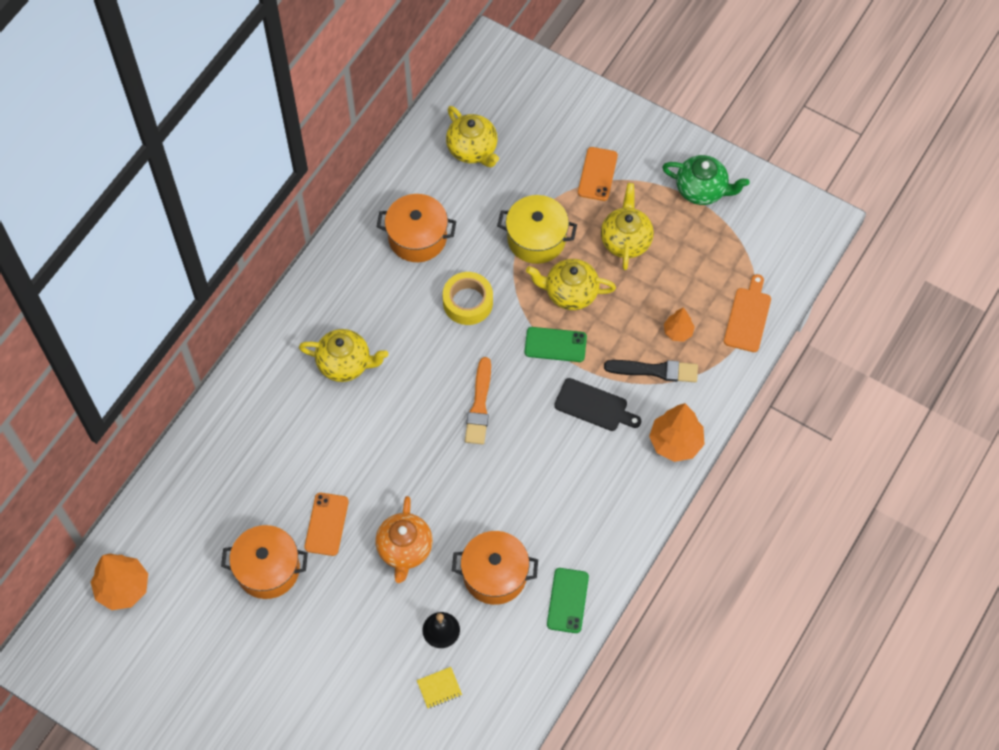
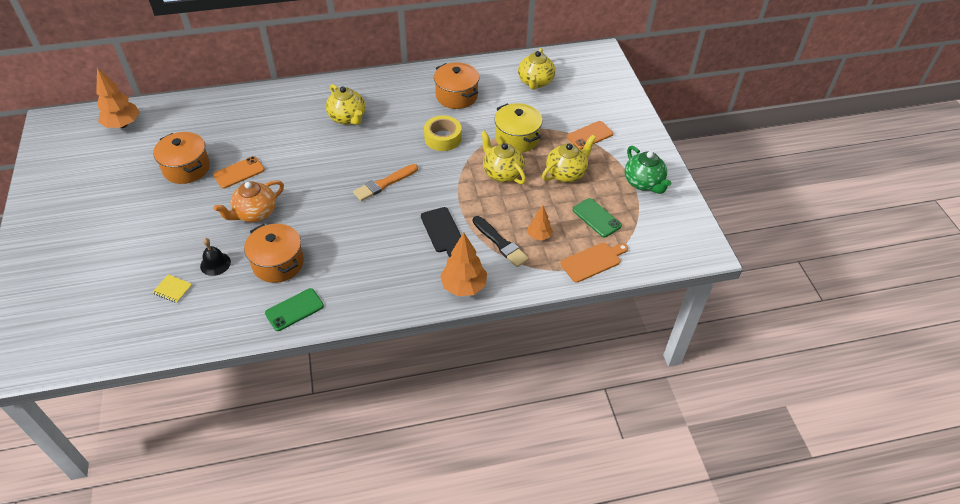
camera: 45 degrees right, 15 degrees down
(555, 344) = (462, 189): green phone -> green phone (596, 218)

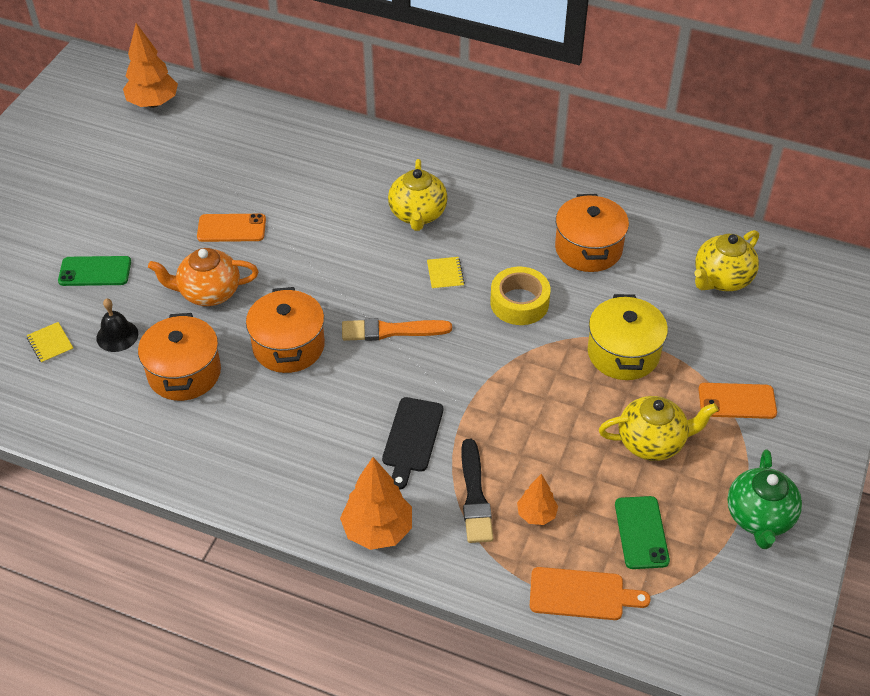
camera: 35 degrees right, 0 degrees up
(186, 168) = (179, 194): orange pot -> orange pot (288, 346)
(294, 310) = (156, 444): green phone -> green phone (95, 271)
(390, 142) = (445, 274): none -> yellow notebook
(502, 173) = (559, 395): yellow teapot -> none

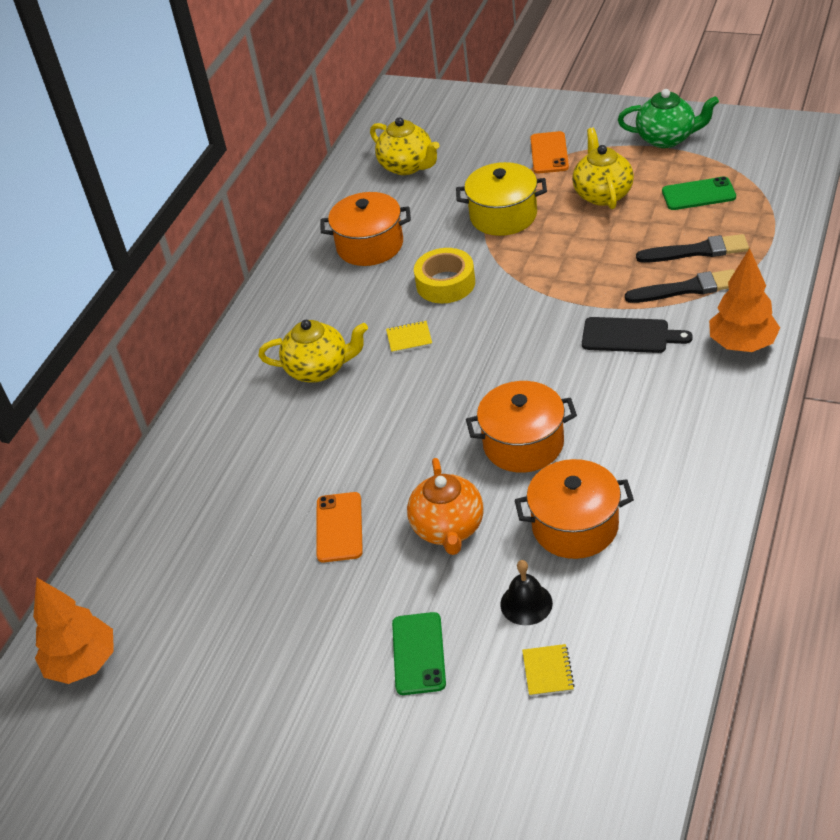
camera: 85 degrees left, 5 degrees down
(50, 344) = (548, 671): yellow notebook -> yellow notebook turned 60 degrees counterclockwise
(391, 331) = (492, 367): orange brush -> none
(536, 514) = (696, 251): orange tree -> black brush
(581, 594) = (769, 220): orange cutting board -> none

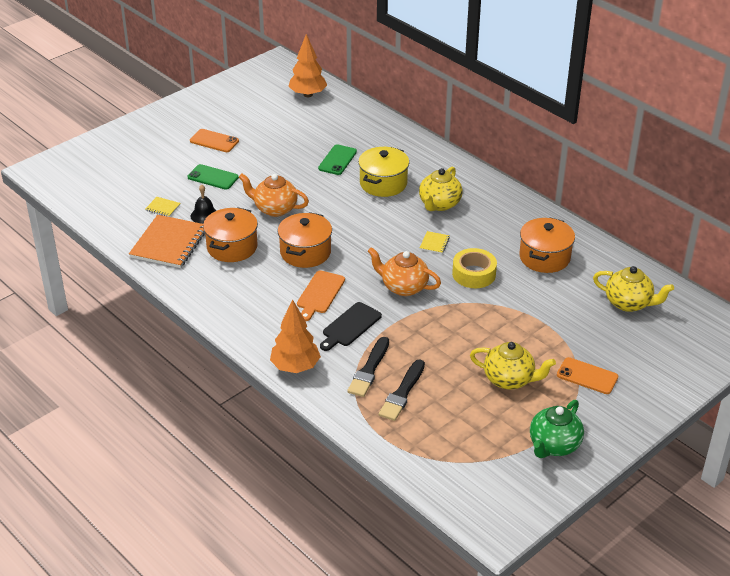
camera: 110 degrees right, 5 degrees down
(339, 527) = (312, 178): orange phone -> orange phone (214, 141)
(407, 166) = (629, 303): yellow teapot -> yellow teapot turned 135 degrees counterclockwise
(503, 216) = (526, 324): yellow pot -> yellow pot (383, 183)
(518, 326) = (403, 287): none -> orange teapot
(595, 388) = (320, 294): none -> orange cutting board
(627, 605) = (169, 243): none -> orange notebook
(698, 194) = (465, 426): green phone -> green phone (337, 160)

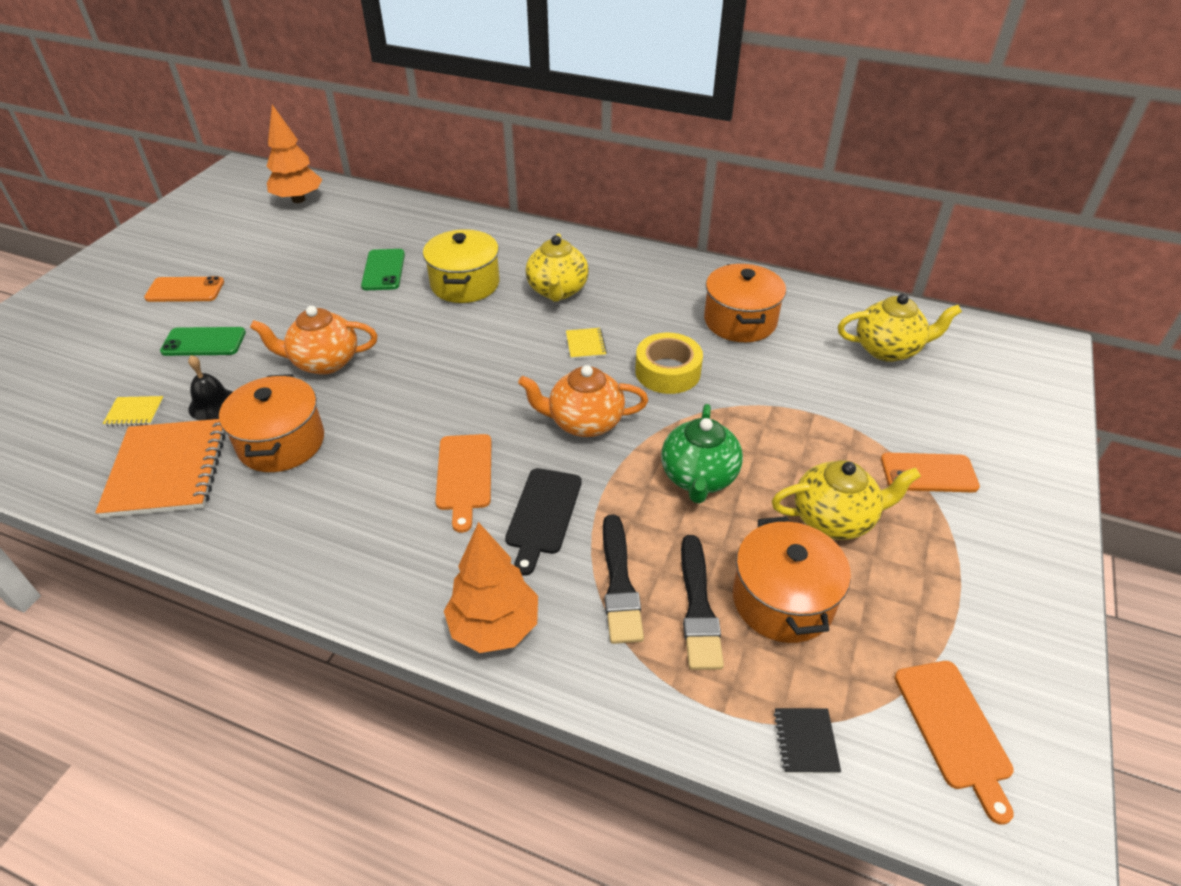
camera: 25 degrees left, 5 degrees up
(305, 252) = (406, 415): orange pot -> orange pot (782, 600)
(413, 461) = (805, 741): none -> black notebook
(491, 482) = (954, 729): none -> orange cutting board
(554, 445) = (983, 611): green teapot -> green teapot (698, 478)

